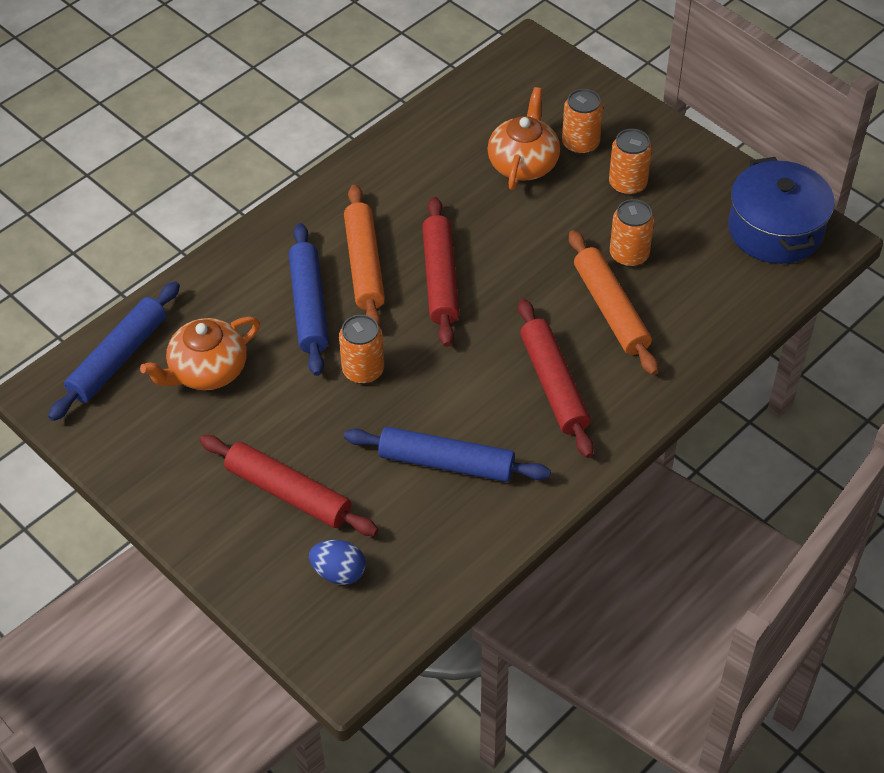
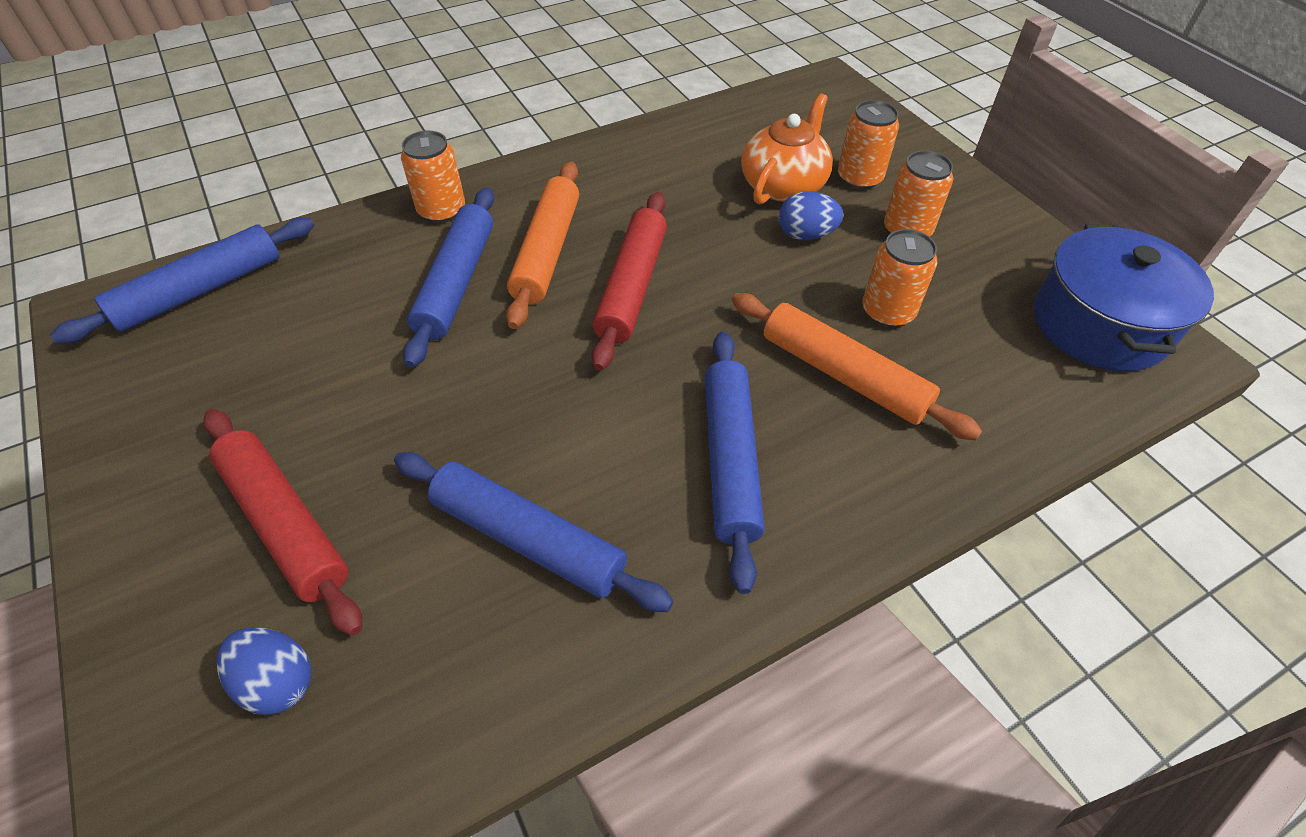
camera: 15 degrees right, 0 degrees up
(207, 371) = (290, 330): orange teapot -> none
(363, 370) = (480, 376): orange can -> orange can (442, 211)
(553, 205) = (805, 235): none -> blue egg
(553, 385) = (729, 460): red rolling pin -> blue rolling pin
(610, 309) = (843, 375): orange rolling pin -> orange rolling pin turned 45 degrees counterclockwise

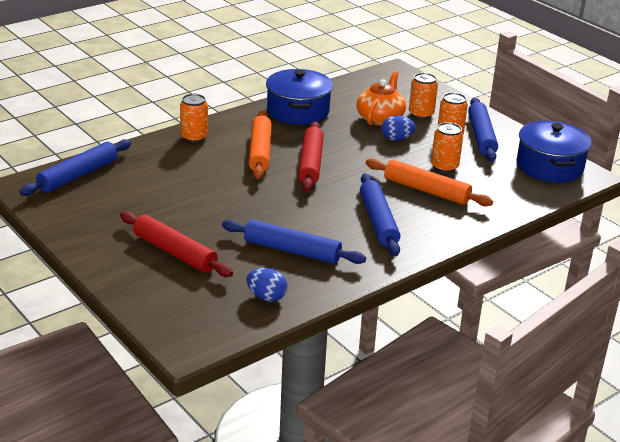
camera: 10 degrees left, 20 degrees down
(278, 681) = (199, 296): blue egg -> blue egg (266, 297)
(457, 283) = (217, 166): blue rolling pin -> blue rolling pin (481, 136)
(641, 161) = (298, 111): none -> blue pot

